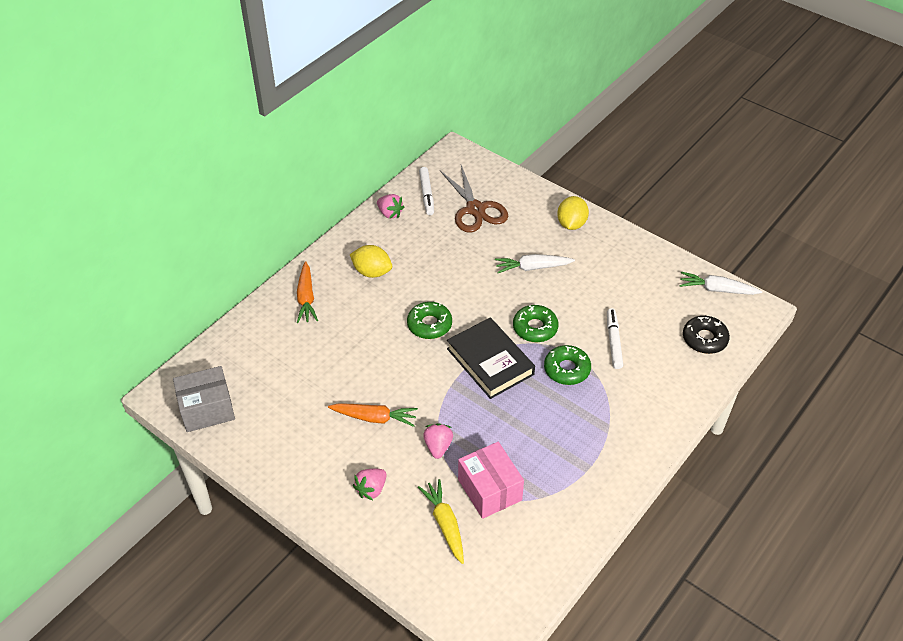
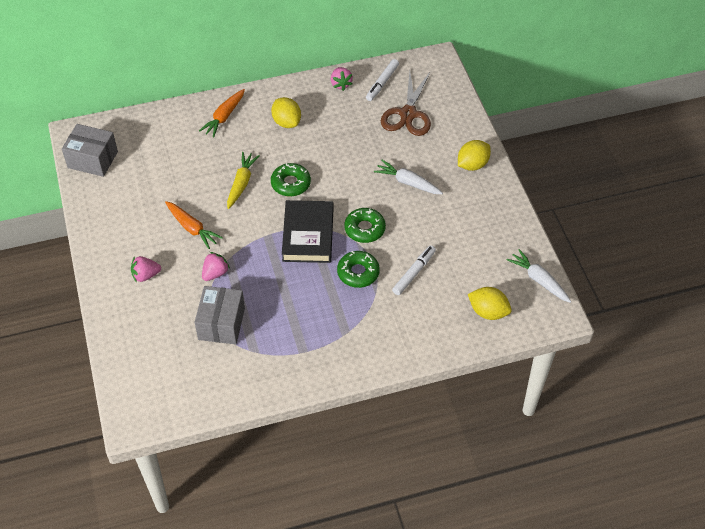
camera: 35 degrees right, 5 degrees up
(445, 524) = (171, 327): yellow carrot -> yellow carrot (241, 183)
(489, 490) = (221, 324): pink box -> grey box
(704, 339) = (488, 312): black donut -> yellow lemon

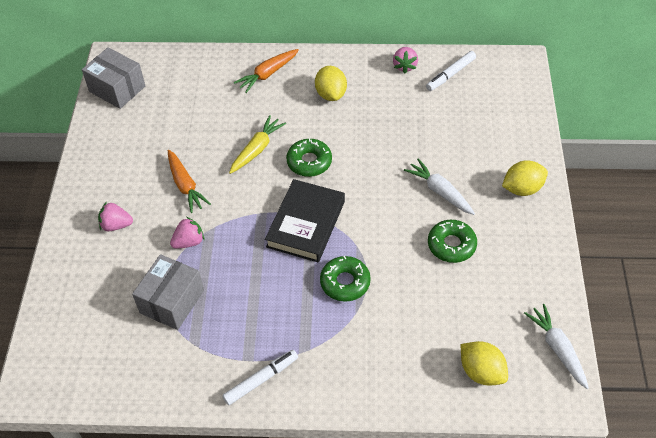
camera: 20 degrees right, 0 degrees up
(364, 229) = (371, 233): green donut -> green donut (451, 245)
(408, 114) = (467, 114): brown scissors -> none
(414, 273) = (409, 299): white marker -> white marker (261, 379)

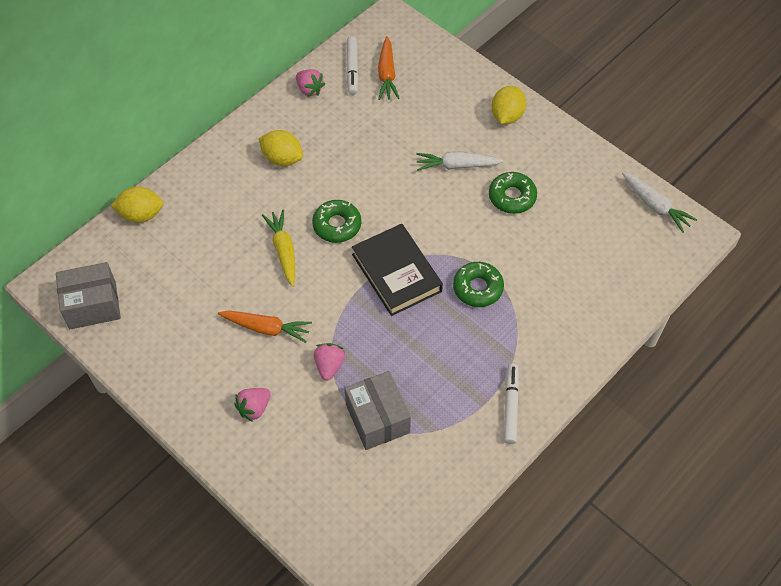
camera: 50 degrees left, 5 degrees up
(267, 74) = (208, 184): orange carrot -> orange carrot (387, 74)
(481, 372) = (632, 264): yellow lemon -> yellow lemon (141, 215)
(557, 348) = (655, 206): white carrot -> white carrot turned 150 degrees counterclockwise

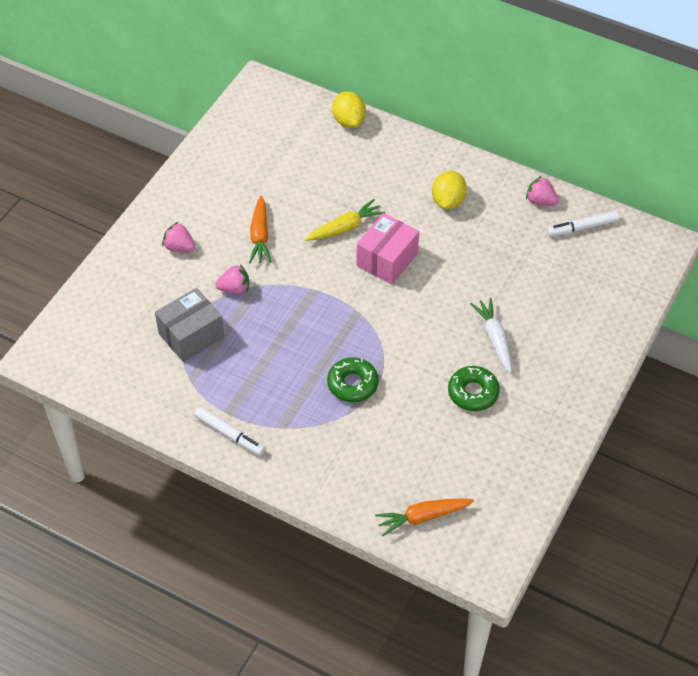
camera: 75 degrees right, 5 degrees down
(92, 305) = (248, 117): grey box -> none
(309, 89) = (540, 201): pink strawberry -> pink strawberry turned 90 degrees clockwise
(337, 225) = (387, 259): green donut -> pink box
(387, 74) = (587, 257): orange carrot -> orange carrot (422, 517)
(396, 273) = (349, 316): black book -> none
(507, 116) = (578, 369): yellow lemon -> none
(510, 406) = (230, 434): white marker -> white marker turned 45 degrees clockwise
(655, 206) = (510, 526): white carrot -> none

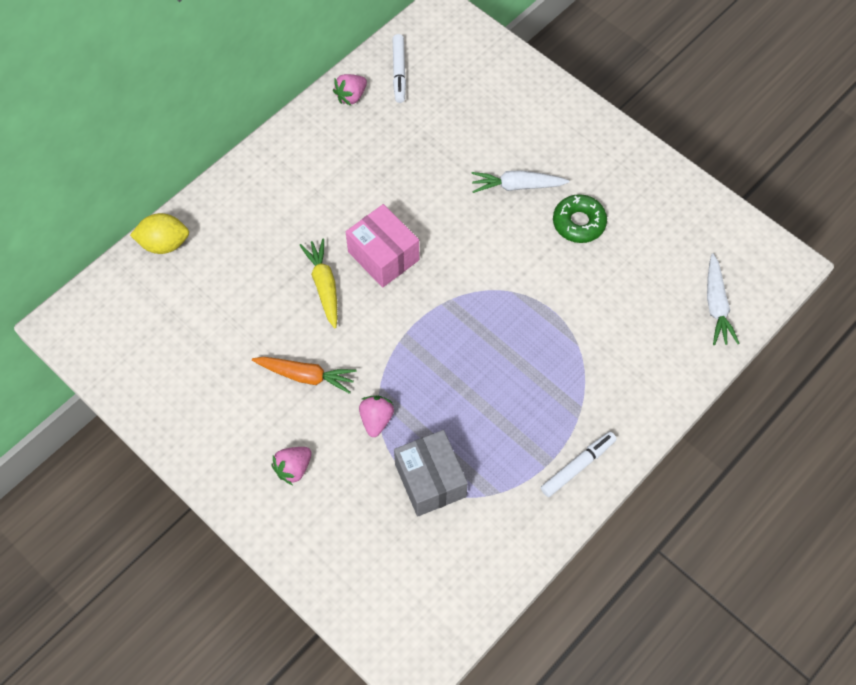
camera: 75 degrees left, 10 degrees up
(352, 384) = (541, 329): green donut -> none
(422, 517) = (716, 305): orange carrot -> white carrot
(448, 201) = (321, 178): yellow lemon -> none

